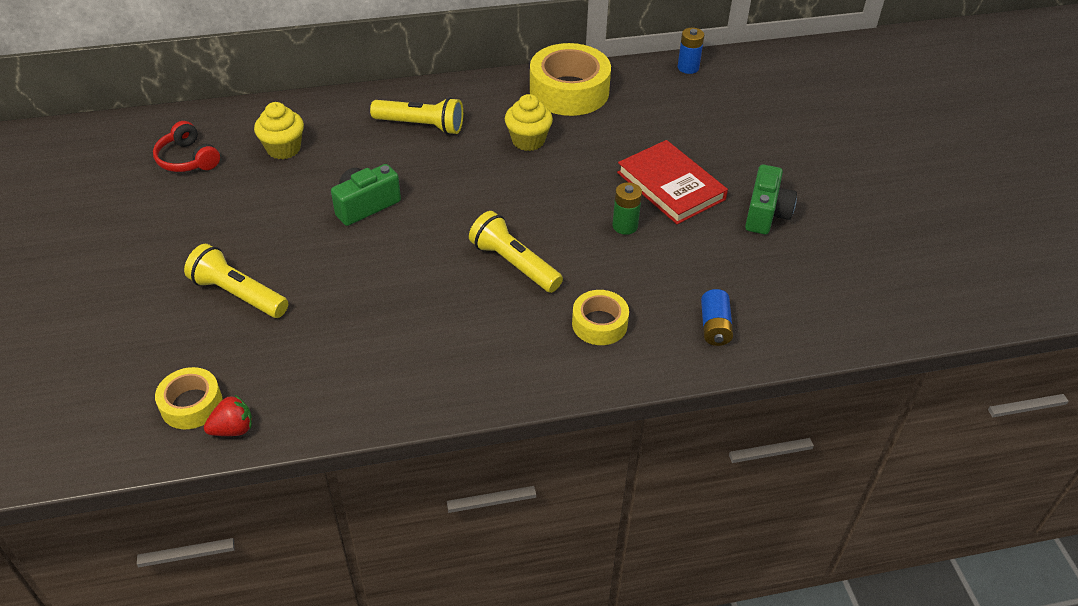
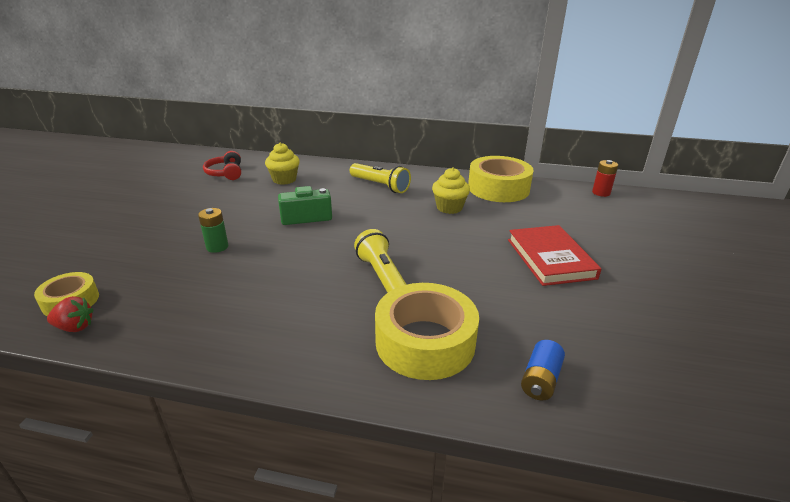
camera: 25 degrees right, 15 degrees down
(238, 294) = (176, 244): yellow flashlight -> none
(599, 324) = (425, 342): yellow tape -> yellow tape, size x1.81
(625, 226) = (494, 275): green battery -> green battery (217, 247)
(688, 67) = (601, 193): blue battery -> red battery
(766, 214) = (635, 299): green camera -> none

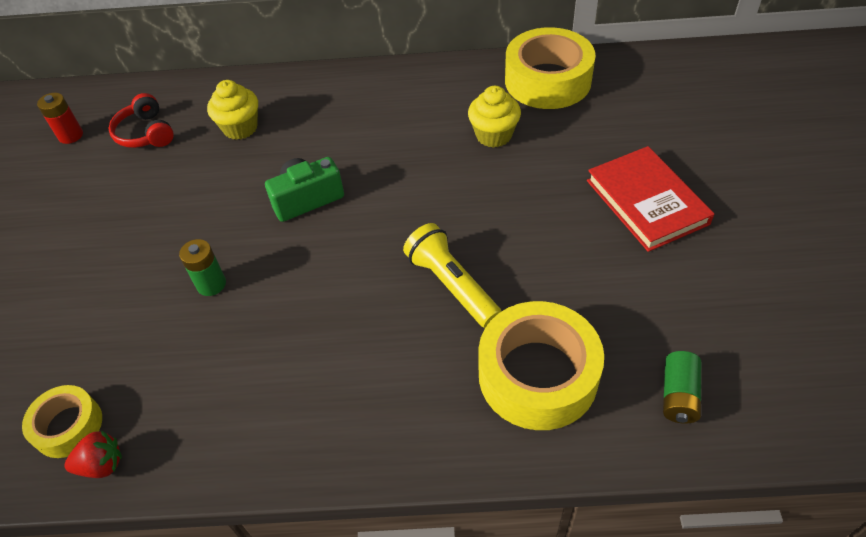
camera: 10 degrees left, 20 degrees up
(380, 186) = (384, 111): yellow flashlight -> none
(540, 380) = (678, 395): blue battery -> green battery
(601, 193) = (684, 60): red battery -> red battery (71, 135)

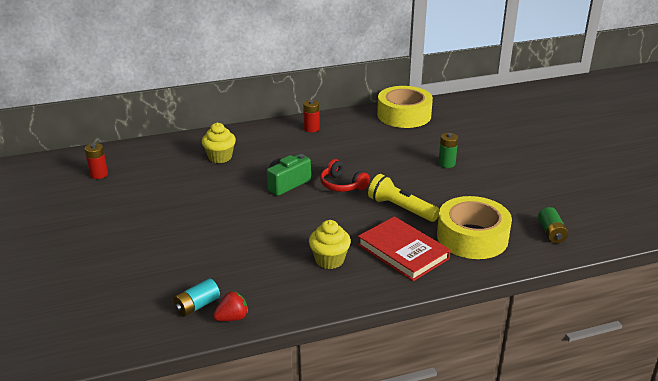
camera: 20 degrees left, 20 degrees down
(68, 426) = (197, 306): yellow tape -> turquoise battery
(146, 133) = (154, 167): red headphones -> red headphones (342, 185)
(211, 284) = (249, 229): green battery -> green battery (446, 163)
(394, 89) = (311, 129): none -> red battery
(494, 135) = (386, 142): yellow cupcake -> yellow cupcake (329, 260)
(647, 202) = (491, 160): red book -> red book (403, 251)

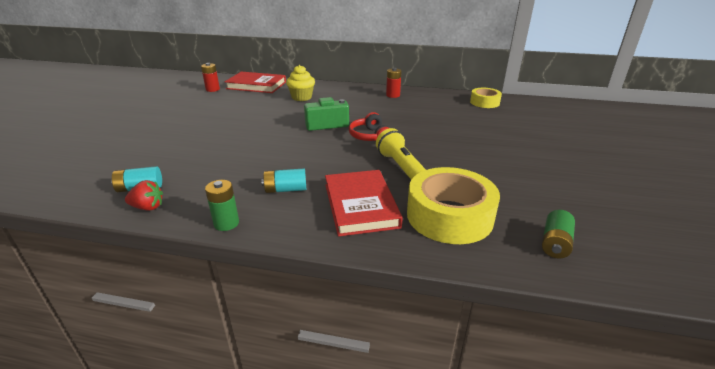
camera: 30 degrees right, 0 degrees up
(145, 154) = (256, 85): none -> red book
(329, 260) = (285, 189): yellow cupcake -> turquoise battery
(404, 115) = (484, 102): yellow tape -> yellow tape, size x0.55
(446, 163) = (489, 145): green battery -> green battery (226, 223)

